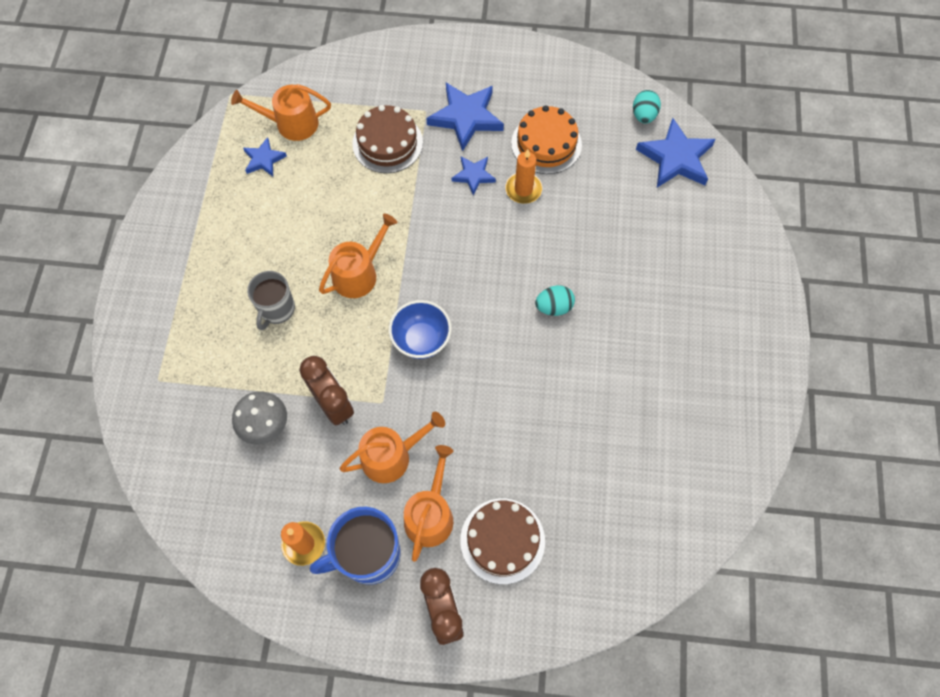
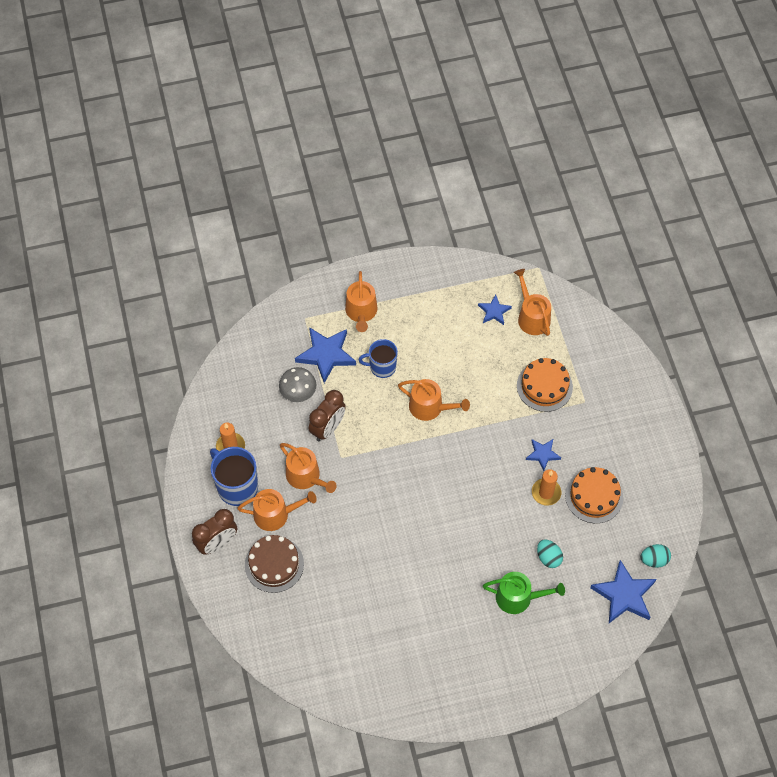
camera: 70 degrees right, 5 degrees down
(186, 307) = (361, 312): none -> orange watering can
(277, 309) = (382, 367): grey mug -> blue mug
(387, 143) = (544, 386): brown cake -> orange cake
(421, 340) = (396, 465): blue bowl -> none
(466, 117) = (592, 432): blue star -> blue star (326, 355)
(554, 307) = (456, 544): turquoise egg -> turquoise egg (548, 558)
(645, 264) = (518, 597): none -> green watering can

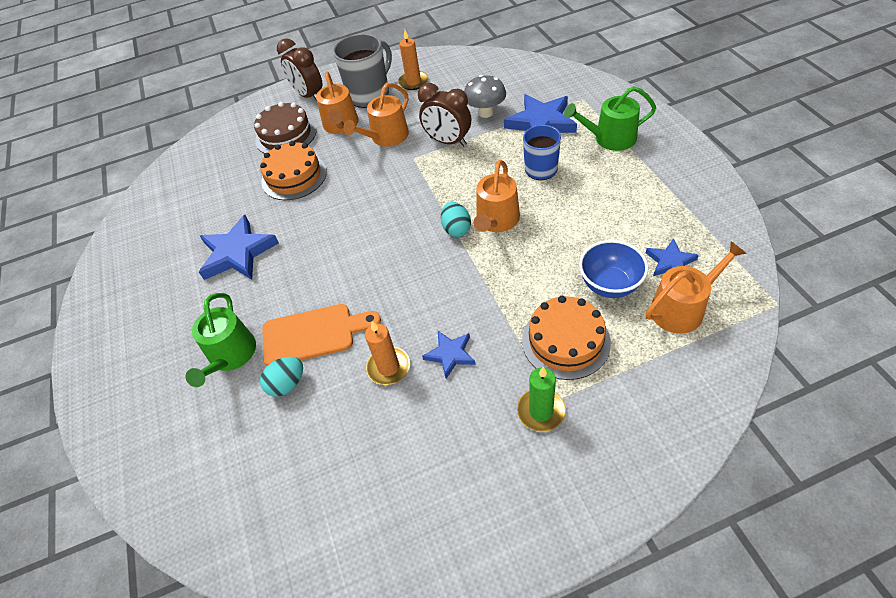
camera: 90 degrees right, 10 degrees down
(237, 487) = (369, 95): blue mug -> grey mug
(361, 312) = (610, 138): orange watering can -> green watering can
(505, 351) = (609, 285): none -> blue bowl
(510, 540) = (313, 334): none -> orange cutting board
(591, 410) = (541, 411): none -> green candle
(594, 496) = (389, 434): orange cake -> orange cake (294, 176)
(624, 595) = (222, 499): blue star -> blue star (238, 253)
(654, 560) = (279, 544): turquoise egg -> turquoise egg (456, 229)

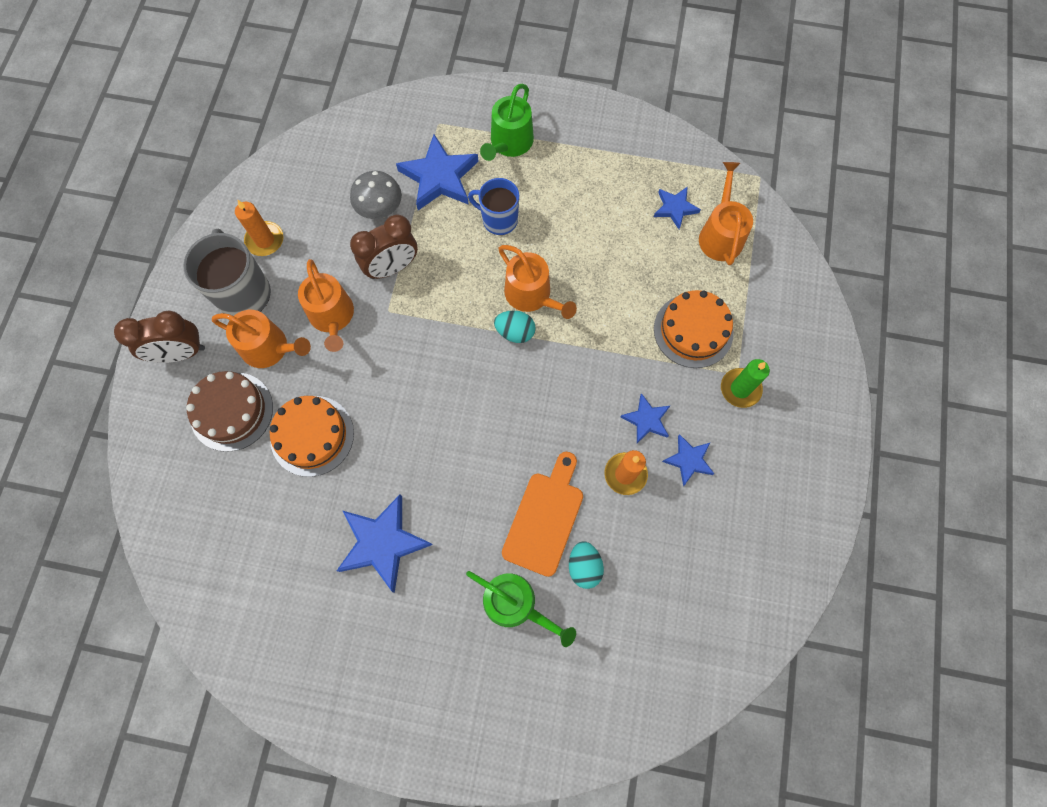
camera: 65 degrees left, 20 degrees up
(436, 408) = (688, 460): none -> blue star
(609, 285) = (664, 263): blue bowl -> none

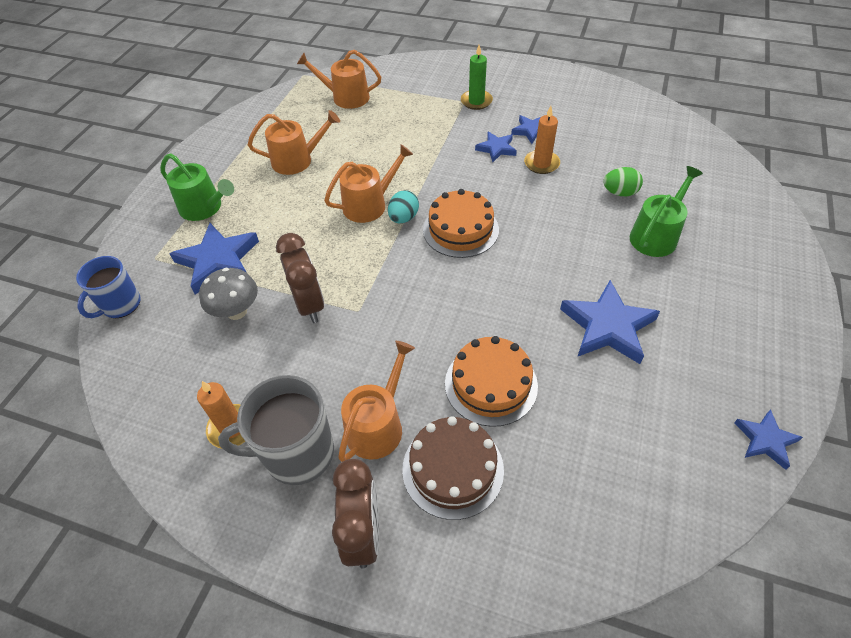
camera: 80 degrees left, 20 degrees down
(332, 317) = (353, 360): orange watering can -> orange watering can (297, 160)
(499, 220) = (284, 221): blue mug -> blue mug (120, 305)
(545, 518) = (579, 212): orange cutting board -> none
(584, 566) = (619, 193): turquoise egg -> green egg
(675, 208) = (314, 117): blue star -> blue star (765, 440)
(693, 330) = (424, 118): orange cake -> orange cake (460, 229)

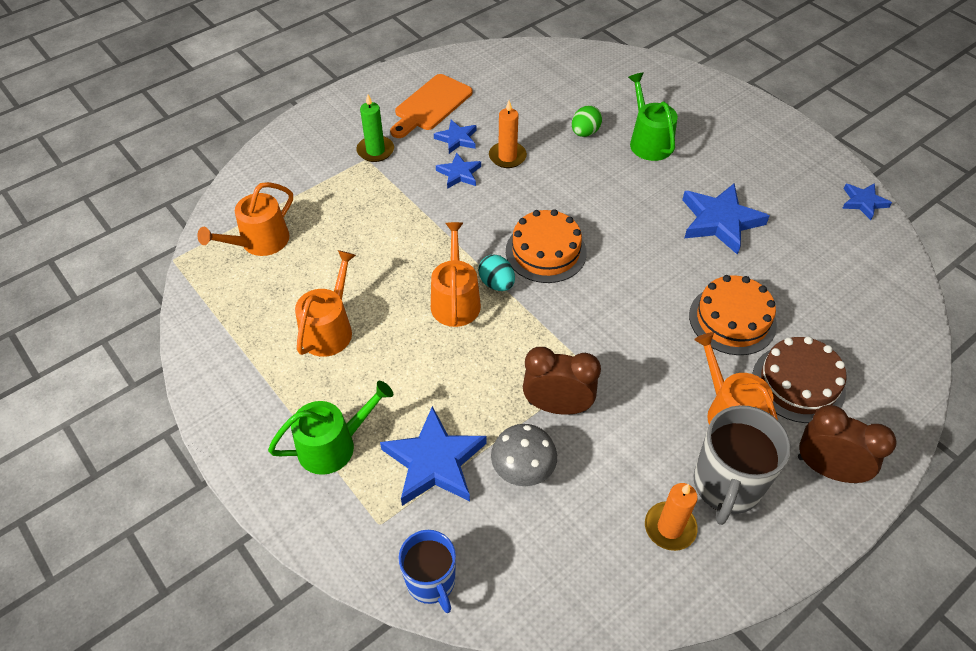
camera: 60 degrees left, 0 degrees up
(552, 103) = (430, 105): none -> orange cutting board

